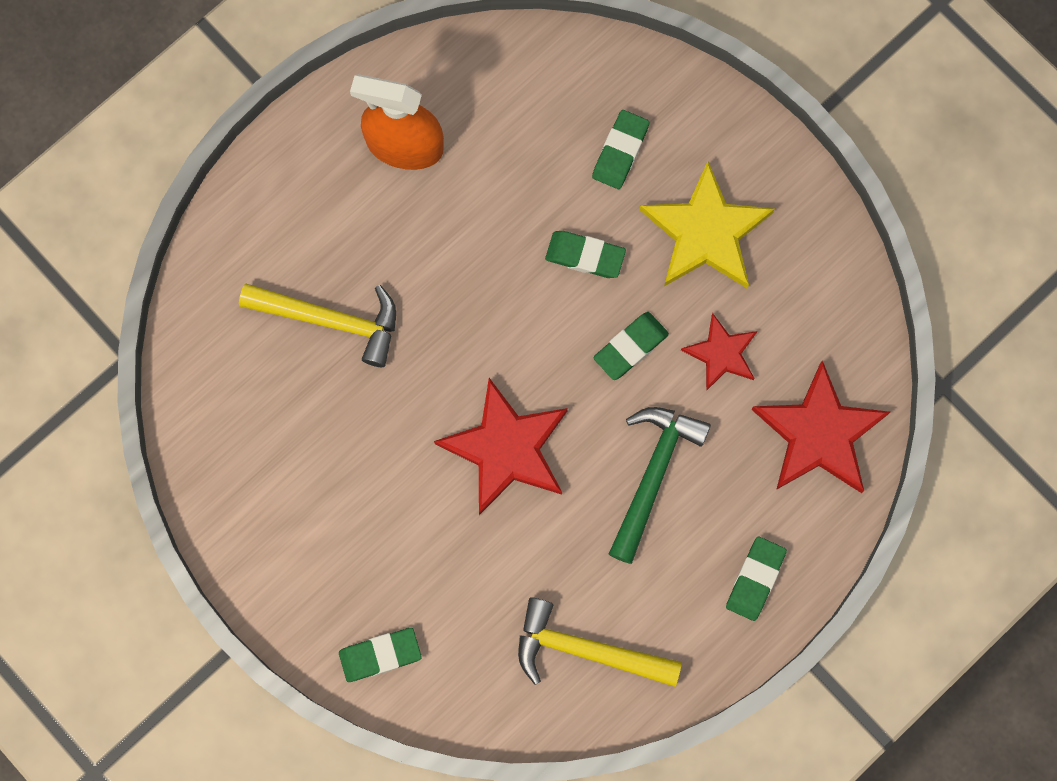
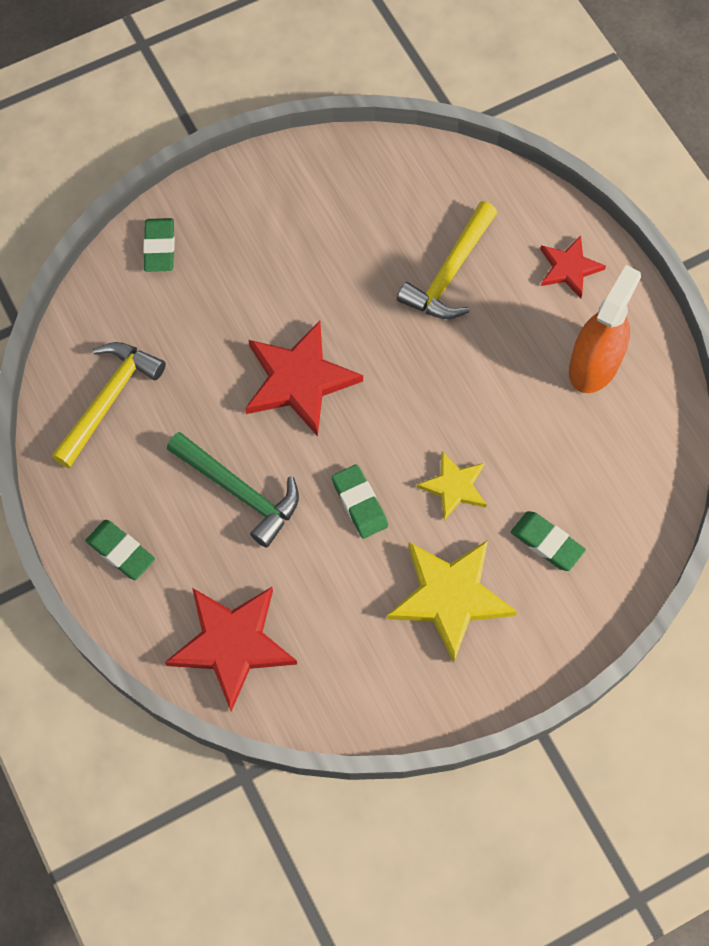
camera: 105 degrees right, 10 degrees down
(585, 256) = (454, 487): green eraser -> yellow star
(721, 353) = (331, 579): red star -> red star (569, 268)

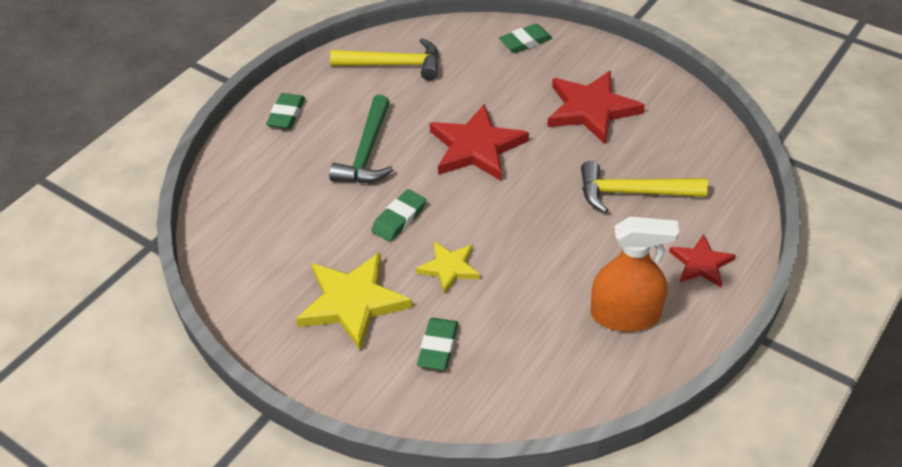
camera: 65 degrees right, 20 degrees down
(232, 644) = (247, 195): red star -> red star (591, 109)

